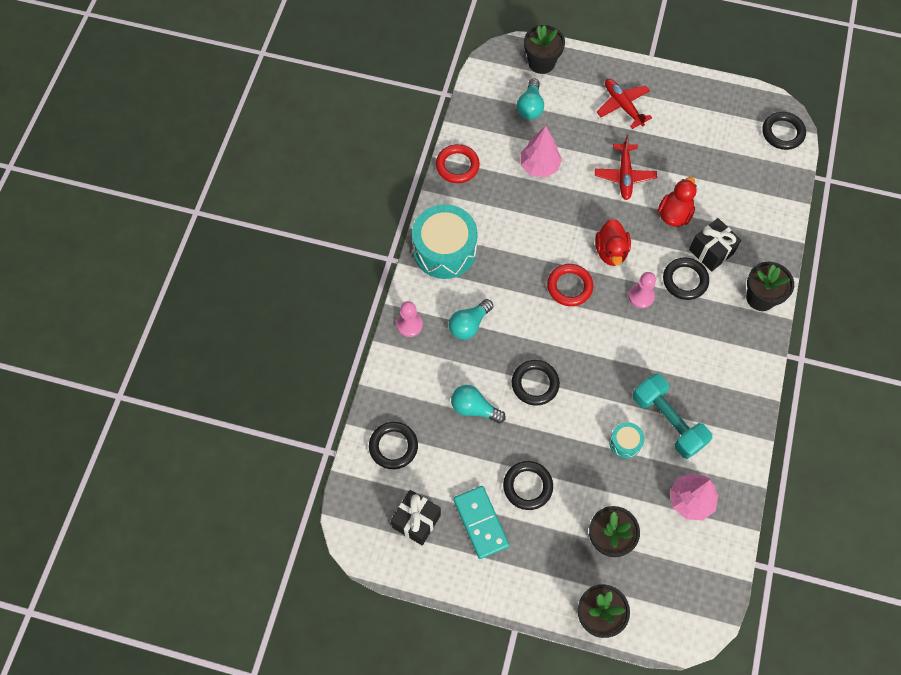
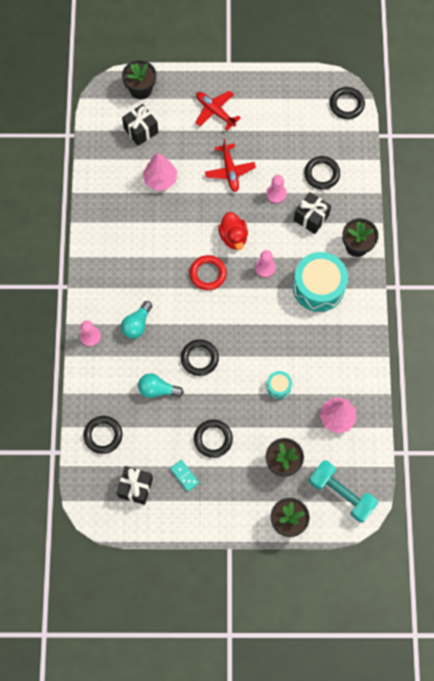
camera: 15 degrees left, 5 degrees up
(444, 250) = (102, 268): turquoise drum -> turquoise drum (318, 287)
(457, 166) = (94, 195): red ring -> none
(481, 522) = (184, 476): turquoise domino -> turquoise domino, size x0.58
(530, 107) = (141, 130): turquoise light bulb -> black gift
(668, 421) = (307, 362): turquoise dumbbell -> turquoise dumbbell (341, 494)
(674, 214) = (276, 194): red duck -> pink pawn
(685, 280) = (296, 246): black ring -> black ring (322, 174)

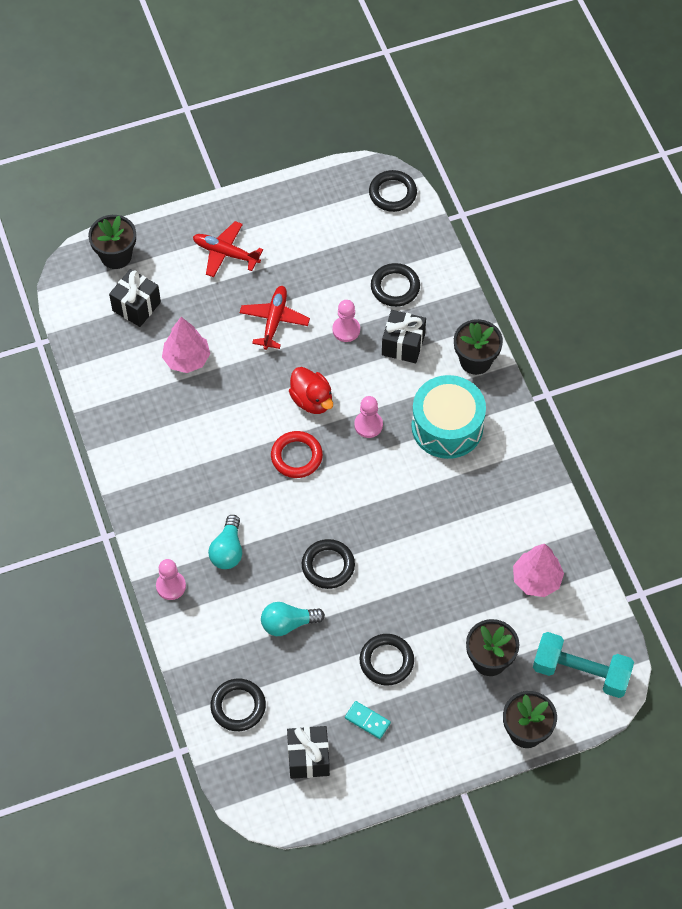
camera: 20 degrees left, 10 degrees down
(230, 171) = (274, 320): red plane -> red plane turned 135 degrees counterclockwise
(278, 386) = (445, 566): turquoise drum -> none

